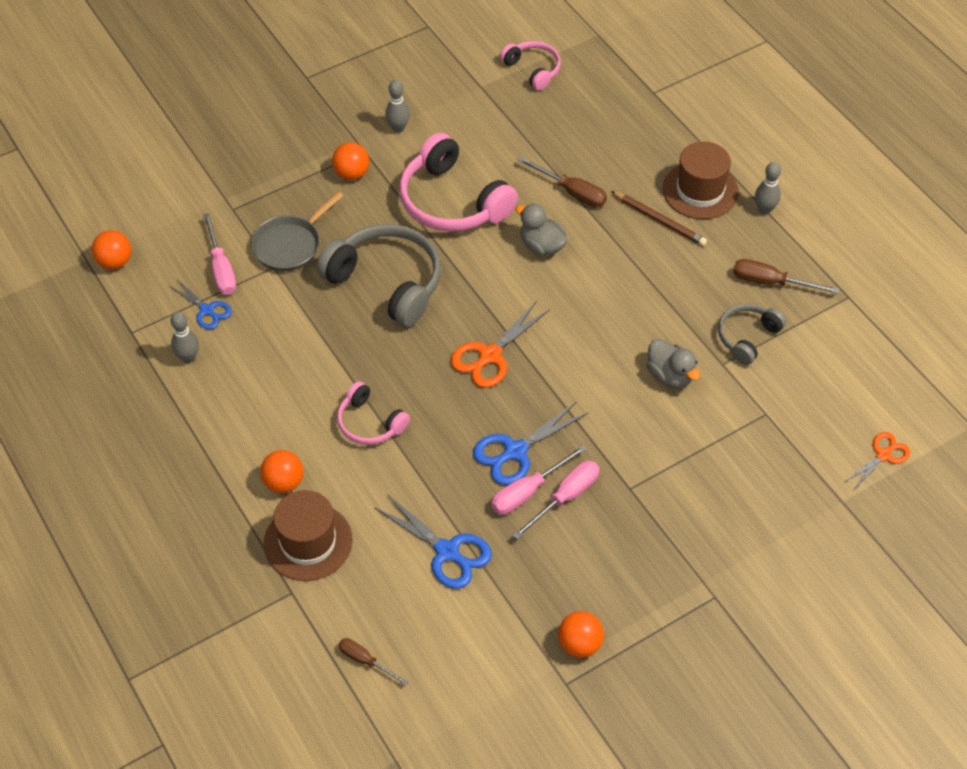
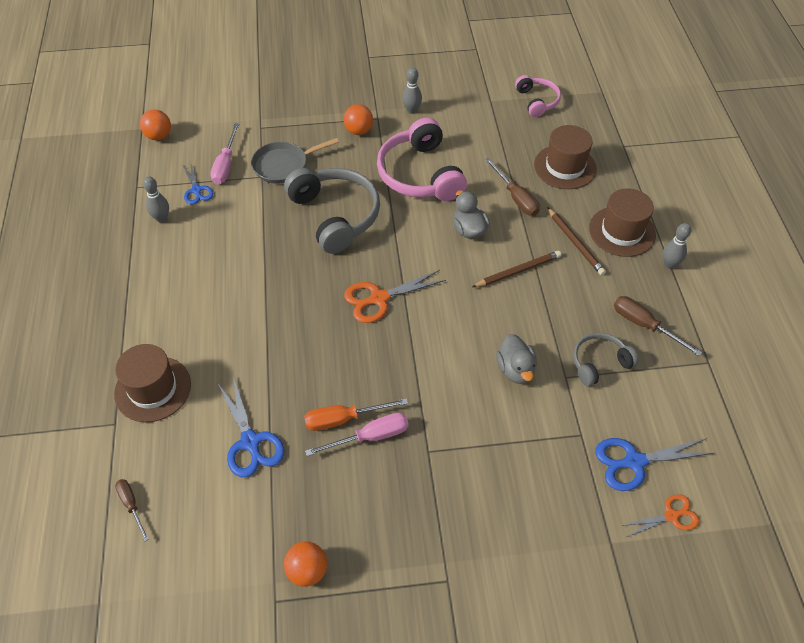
camera: 25 degrees right, 0 degrees up
(284, 482) = (166, 335): orange ball -> none
(370, 423) = (257, 315): pink headphones -> none
(515, 451) = (353, 382): blue scissors -> blue scissors (634, 461)
(528, 491) = (343, 419): pink screwdriver -> orange screwdriver
(604, 138) = (565, 167): none -> brown hat
(617, 273) = (518, 271): none -> brown pencil

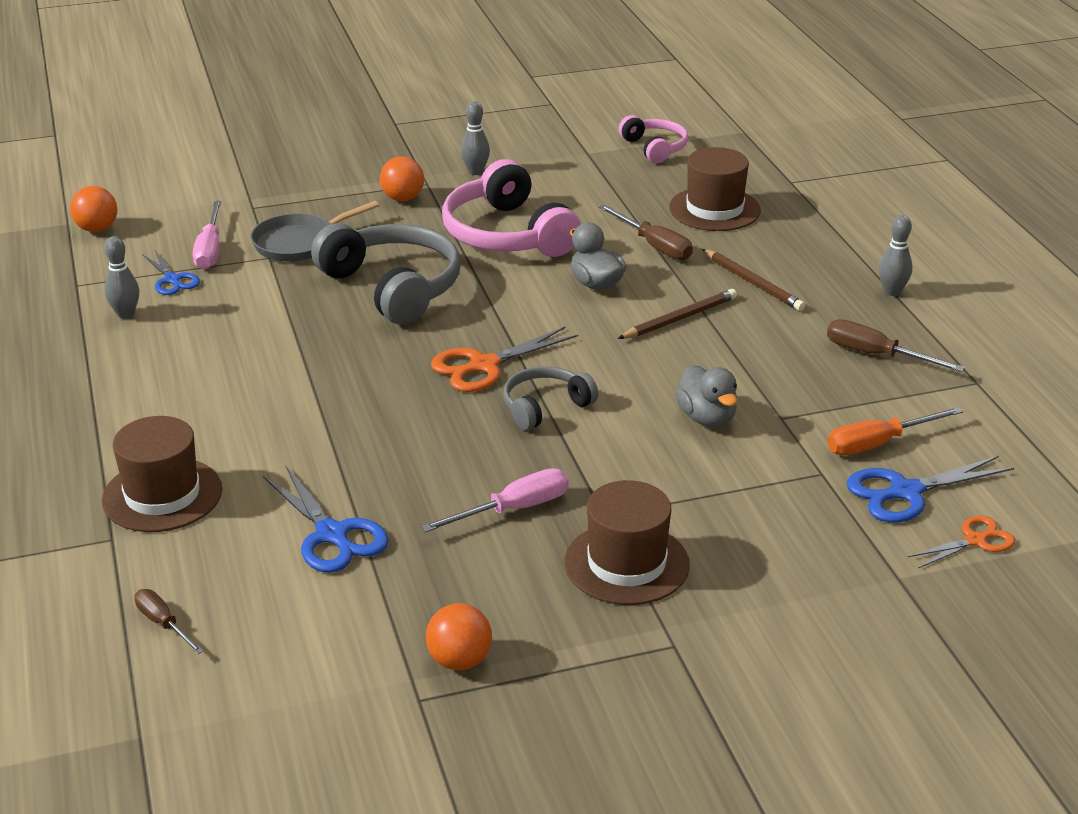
camera: 10 degrees left, 20 degrees down
(343, 419) = (468, 495): orange screwdriver -> orange screwdriver (878, 443)
(599, 363) = (825, 399): grey headphones -> grey headphones (545, 407)
(622, 231) = (815, 265): brown hat -> brown hat (626, 563)

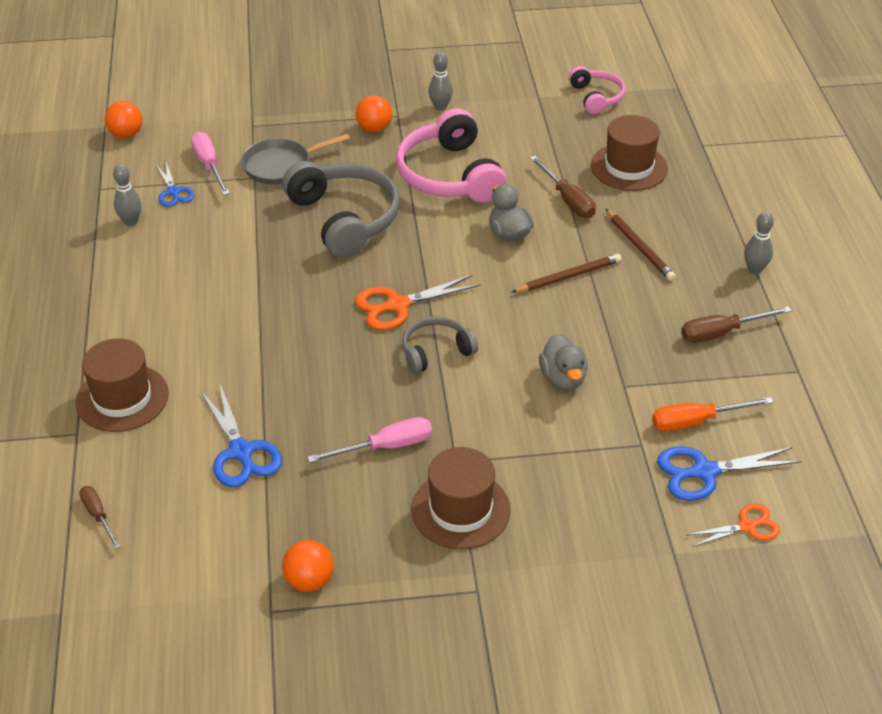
camera: 10 degrees right, 10 degrees up
(210, 250) = (209, 165): pink screwdriver -> pink screwdriver turned 150 degrees clockwise
(876, 355) = (721, 333): brown screwdriver -> brown screwdriver turned 60 degrees counterclockwise

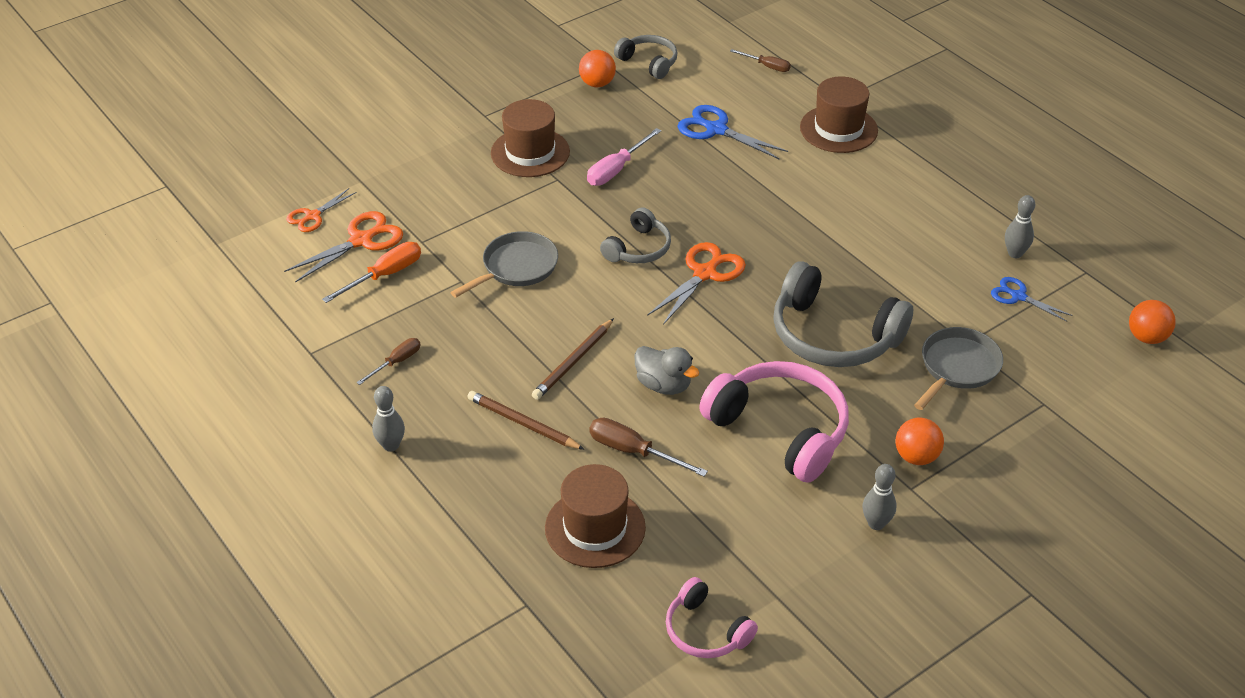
camera: 150 degrees right, 0 degrees up
(209, 165) = (1024, 338): pink screwdriver -> none
(221, 587) = (649, 62): none -> grey headphones
(563, 378) = (516, 267): grey duck -> grey pan
(705, 472) = (361, 241): blue scissors -> orange scissors
(721, 333) = (396, 362): brown screwdriver -> brown screwdriver, size x0.65

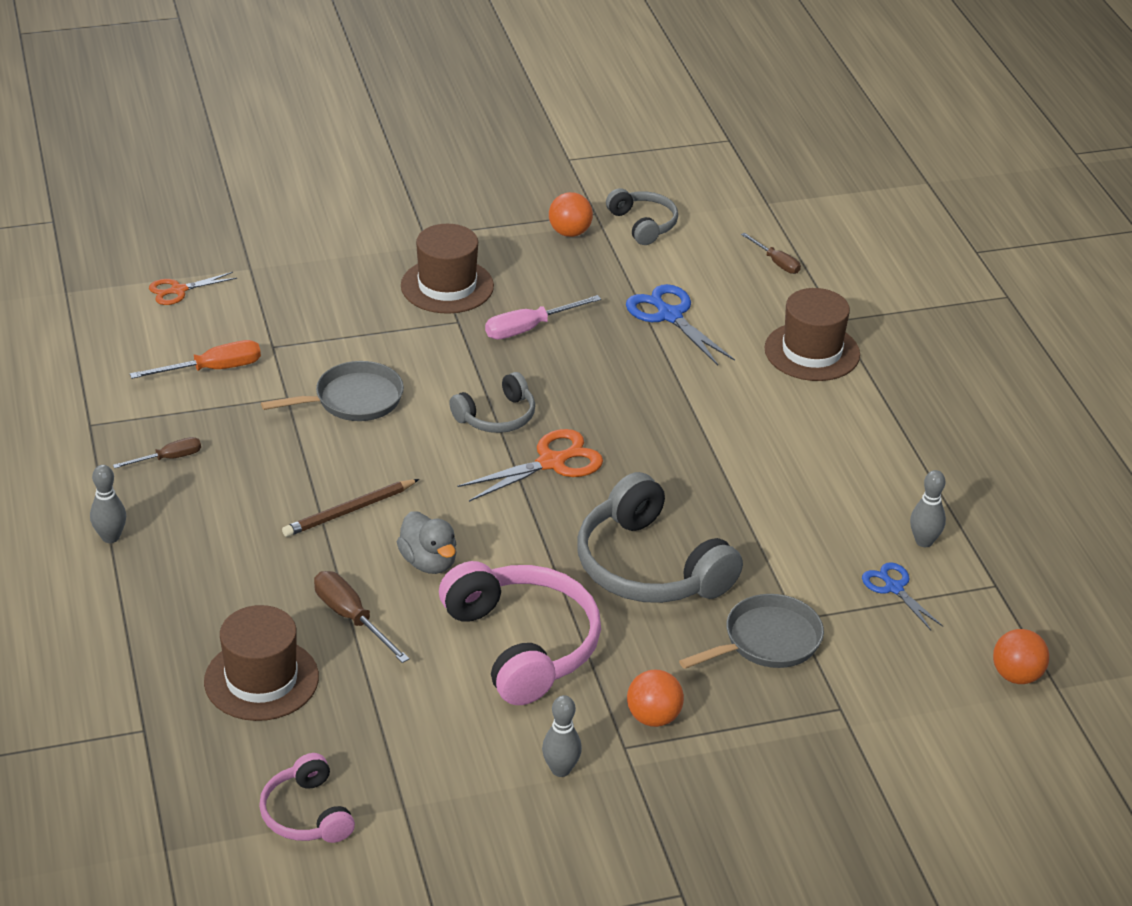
camera: 20 degrees right, 5 degrees down
(361, 241) = (211, 328): orange scissors -> none
(523, 423) = (257, 556): brown pencil -> none

